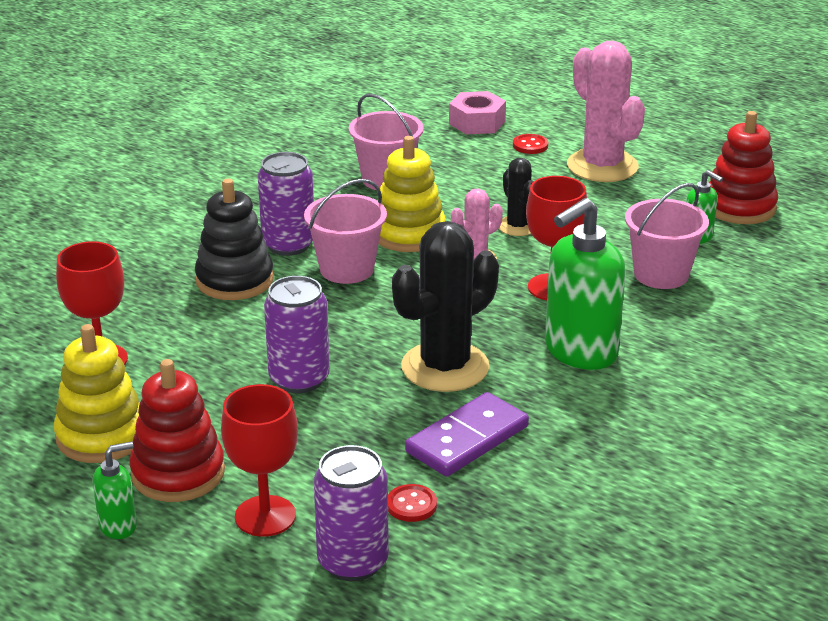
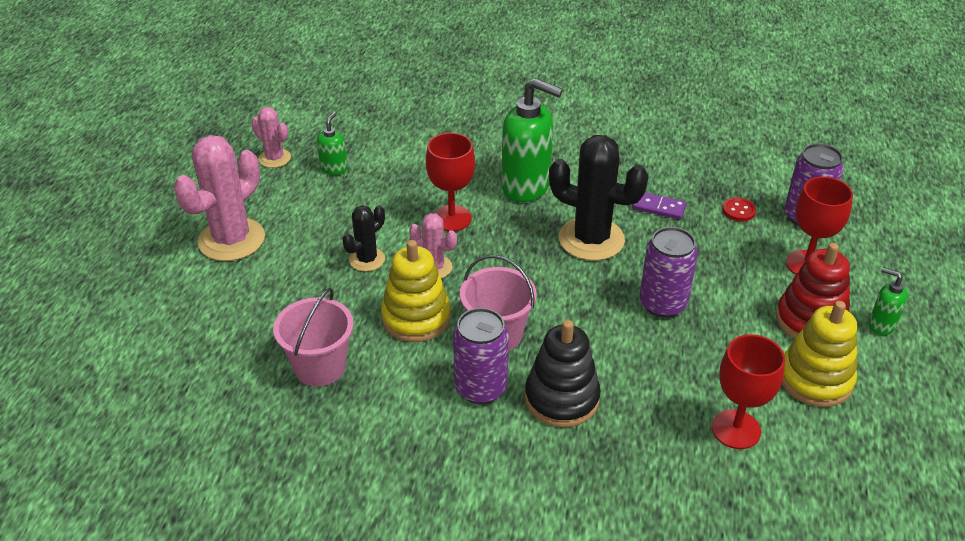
camera: 115 degrees left, 10 degrees up
(467, 439) = (659, 207): purple domino -> purple domino, size x0.61
(477, 122) = (163, 343): pink nut -> none
(530, 145) = (205, 293): red button -> none
(661, 274) = (400, 174): pink bucket -> none
(739, 207) = (274, 158): red stacking toy -> pink cactus

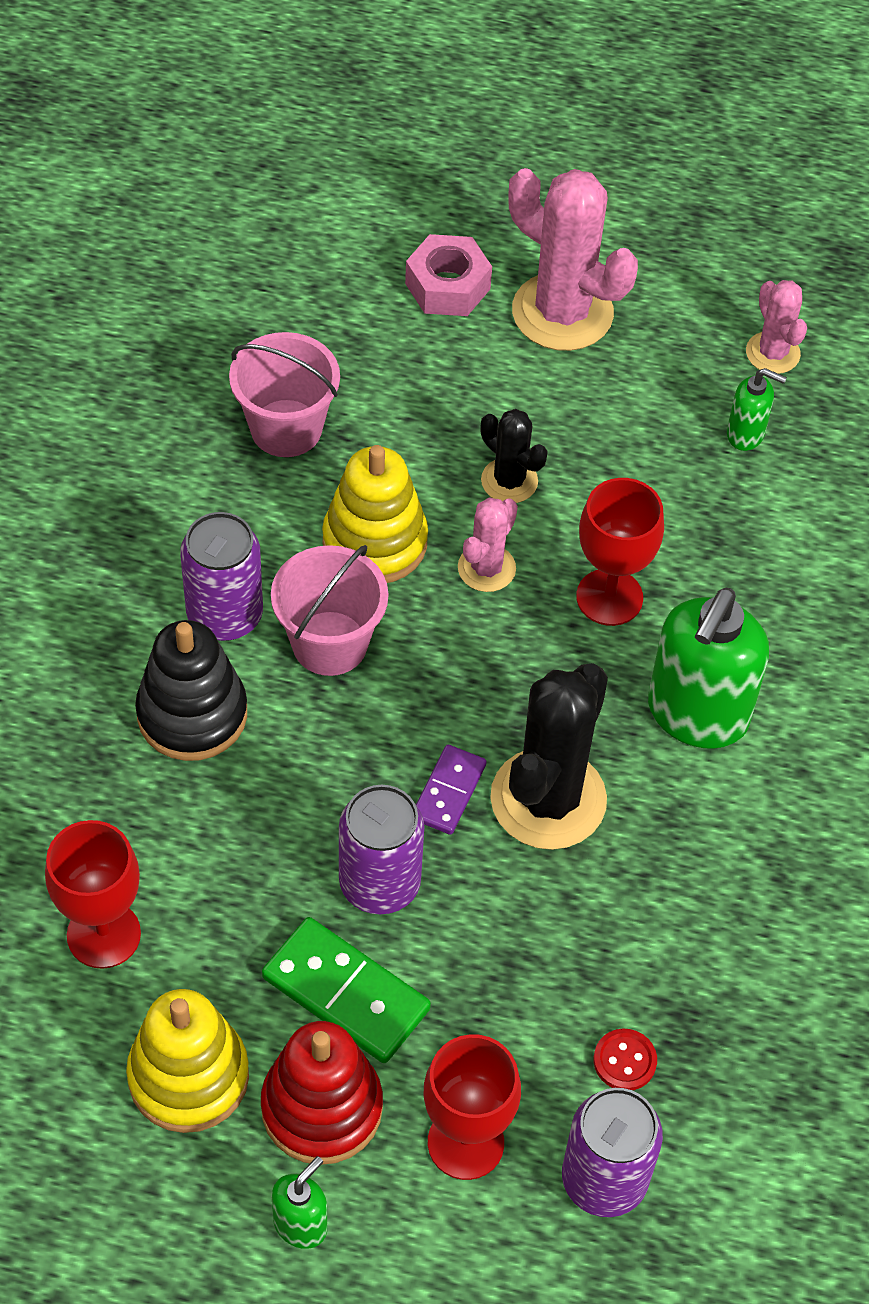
camera: 90 degrees right, 15 degrees up
(200, 292) = (447, 286): none -> pink nut
(274, 158) = (772, 353): pink cactus -> pink cactus turned 60 degrees counterclockwise
(659, 207) = (635, 923): purple domino -> purple domino (448, 791)
(737, 314) = (346, 993): none -> green domino

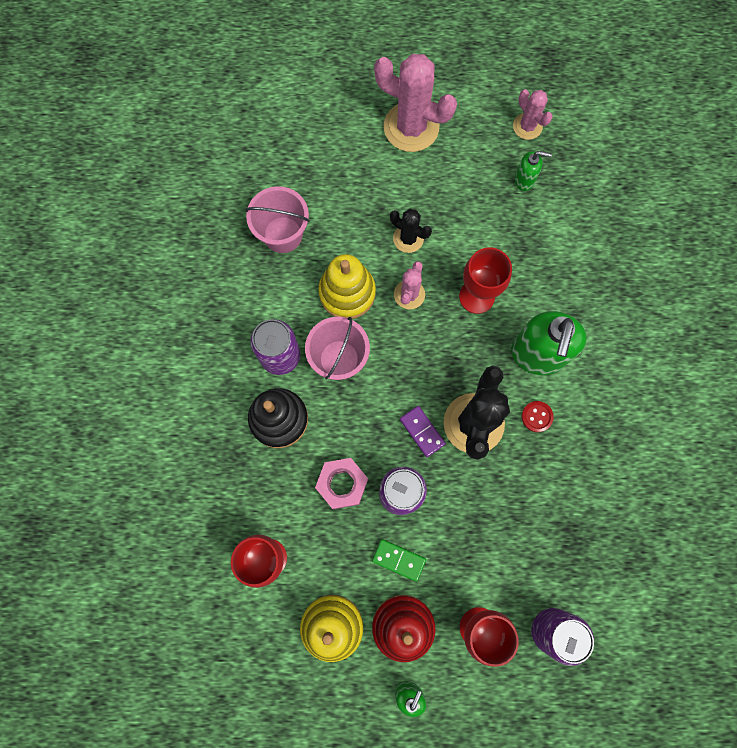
camera: 10 degrees left, 20 degrees up
(346, 993) = (399, 560): green domino -> green domino, size x0.61
(447, 286) = (346, 125): pink nut -> pink nut (342, 484)
(448, 791) = (422, 431): purple domino -> purple domino turned 45 degrees counterclockwise
(624, 1061) = (546, 562): red button -> red button (537, 416)

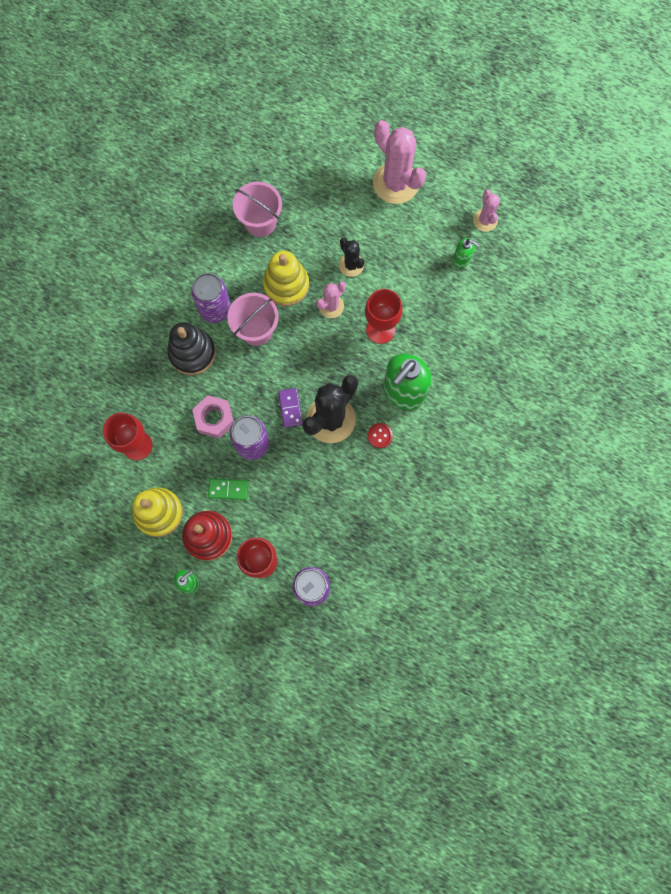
camera: 25 degrees right, 0 degrees up
(399, 560) = (228, 489): green domino -> green domino turned 45 degrees counterclockwise

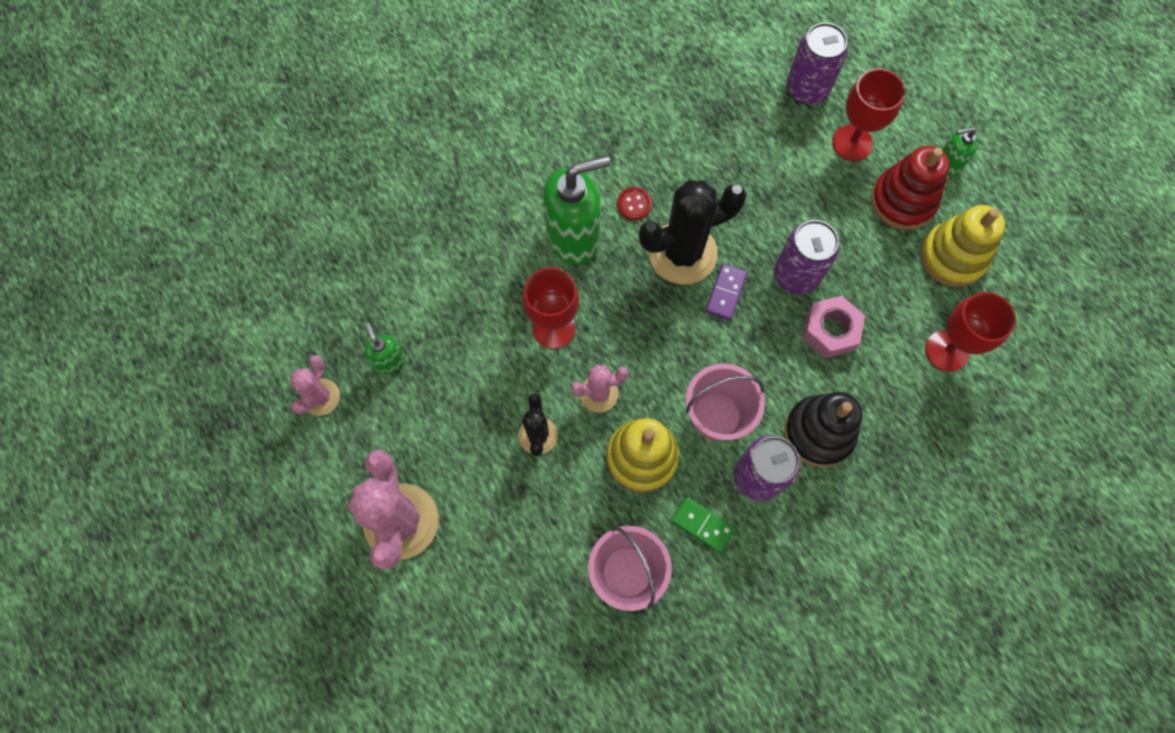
camera: 150 degrees left, 5 degrees down
(228, 489) = (853, 239): green domino -> green domino (702, 525)

